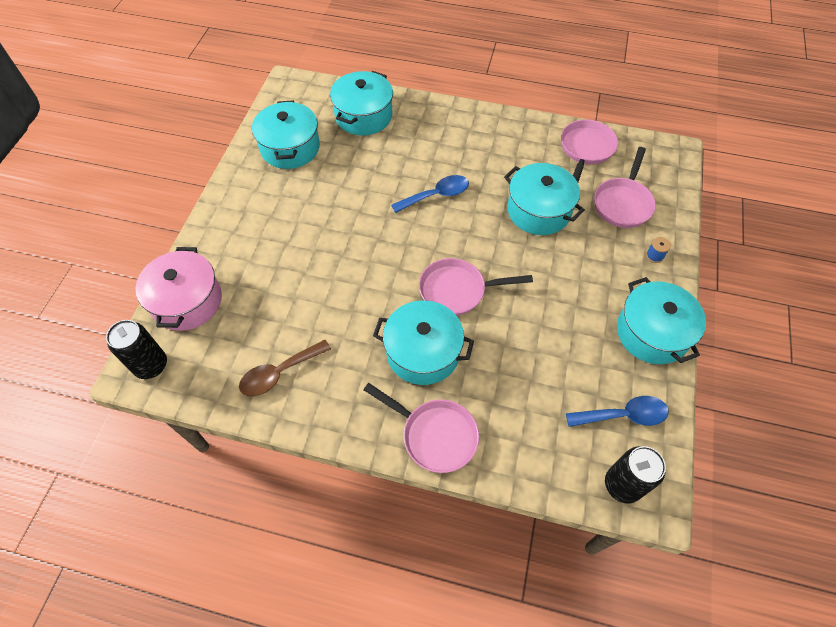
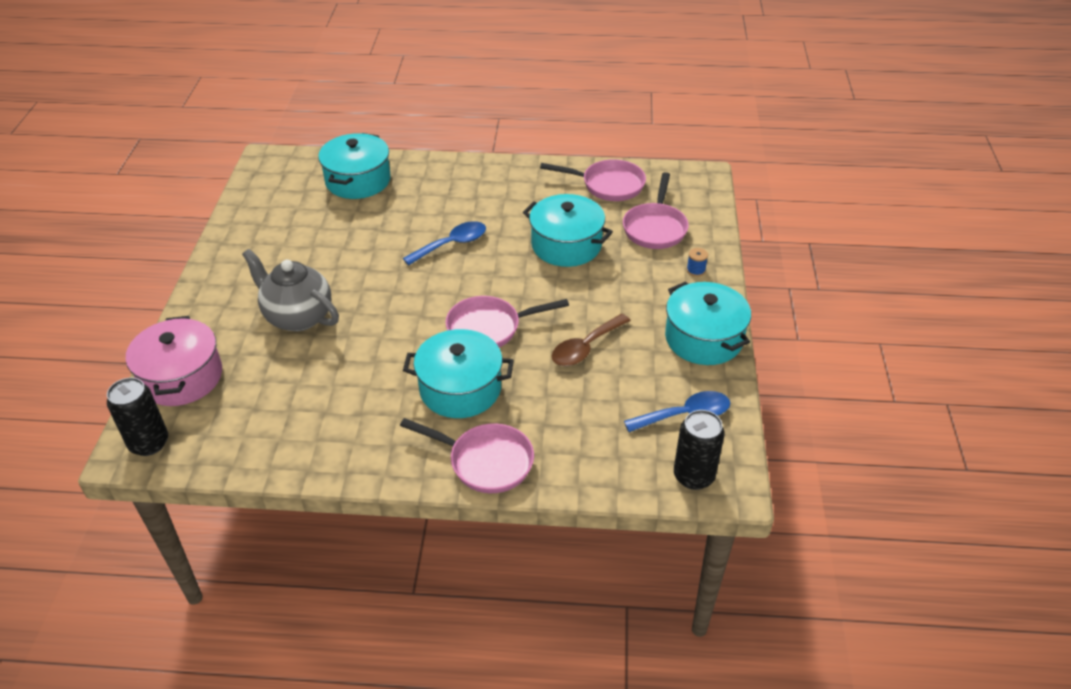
camera: 10 degrees left, 15 degrees down
(279, 373) = (301, 430): brown spoon -> brown spoon (585, 347)
(290, 148) = (278, 219): turquoise pot -> none
(292, 253) = (298, 317): none -> grey teapot
(585, 150) = (608, 185): pink pan -> pink pan turned 90 degrees clockwise

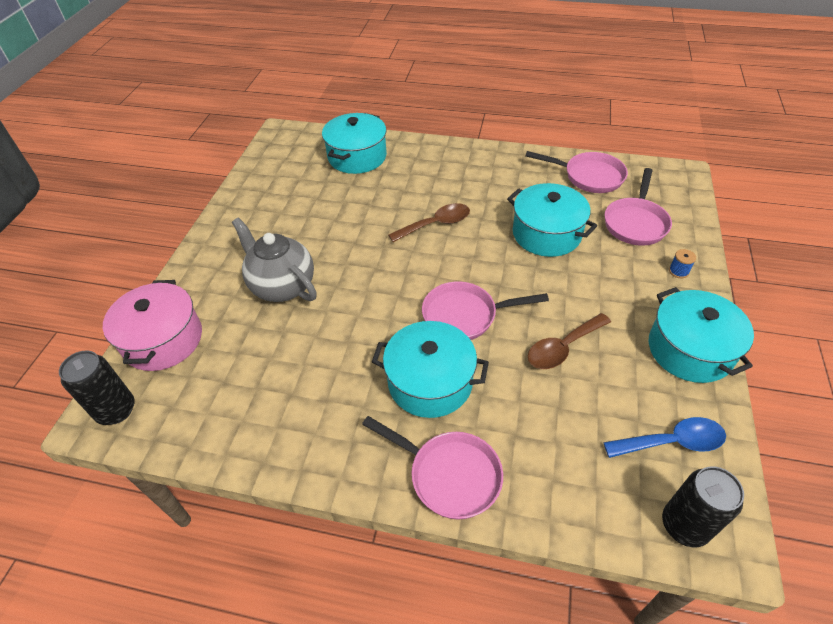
camera: 10 degrees right, 5 degrees up
(452, 244) = (436, 224): blue spoon -> brown spoon

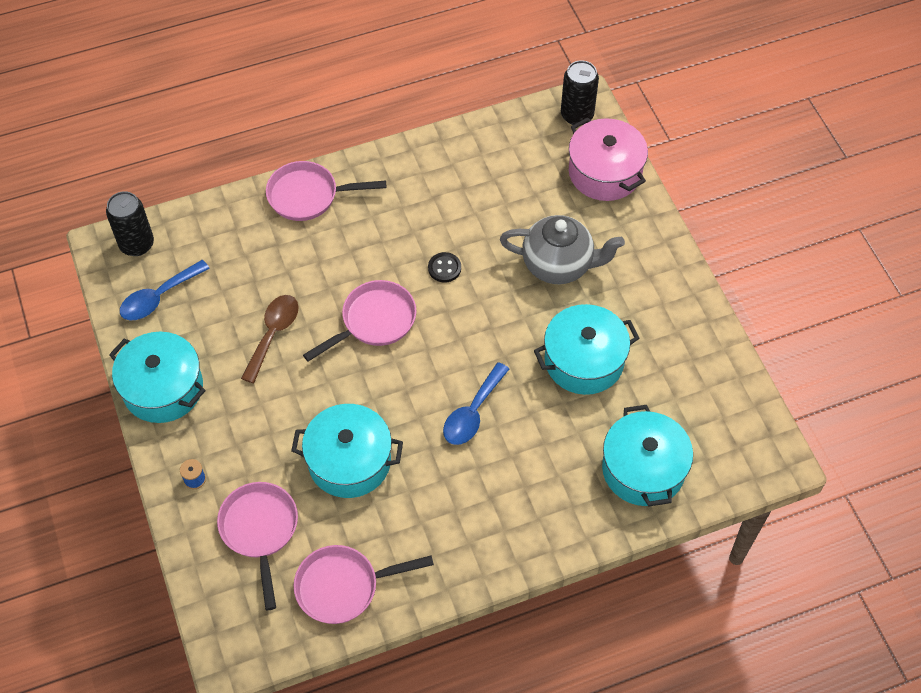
camera: 145 degrees right, 10 degrees up
(372, 329) = (444, 268): none -> black button
(430, 382) = (364, 250): turquoise pot -> turquoise pot (584, 361)
(436, 224) = (473, 412): brown spoon -> blue spoon

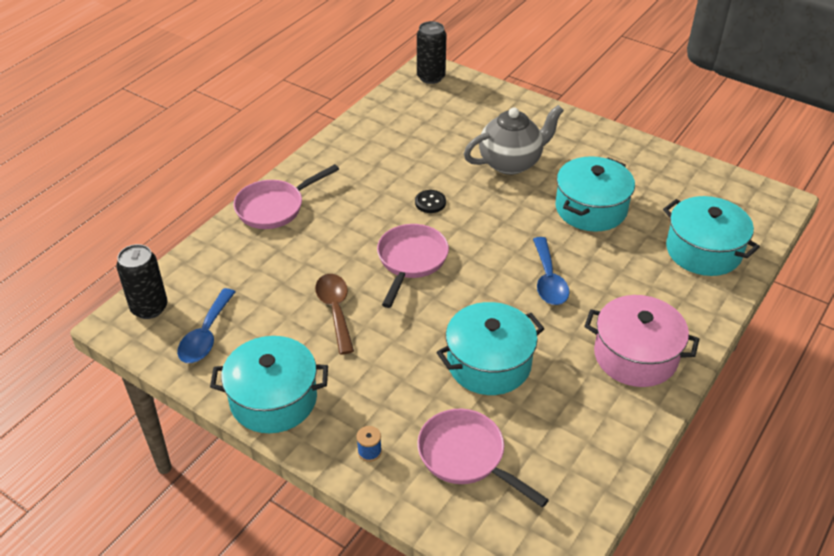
camera: 35 degrees left, 15 degrees down
(343, 586) = (578, 455): pink pan -> none
(605, 172) = (484, 99): pink pot -> pink pot (635, 356)

